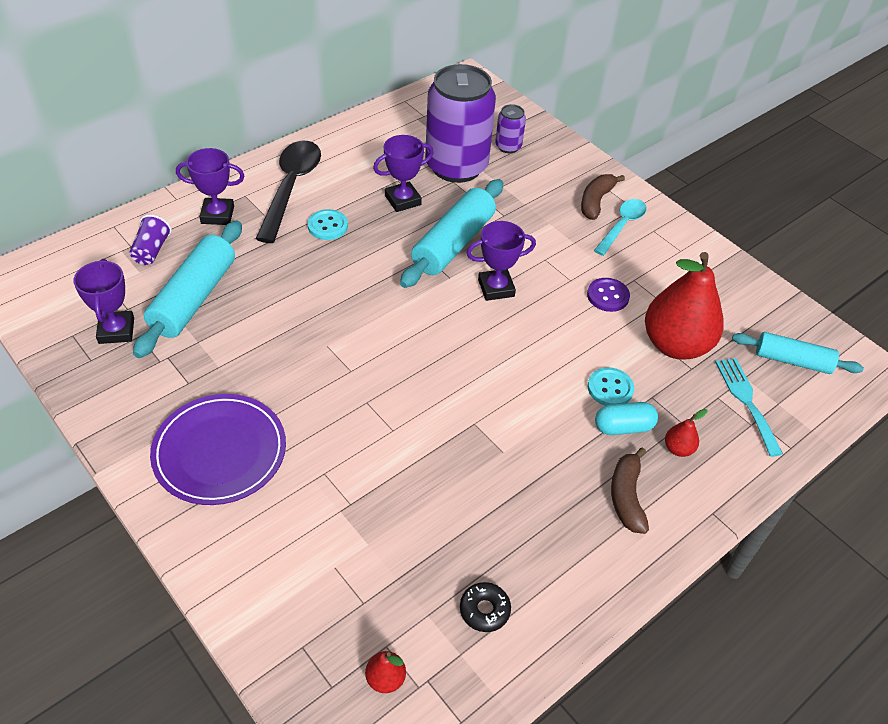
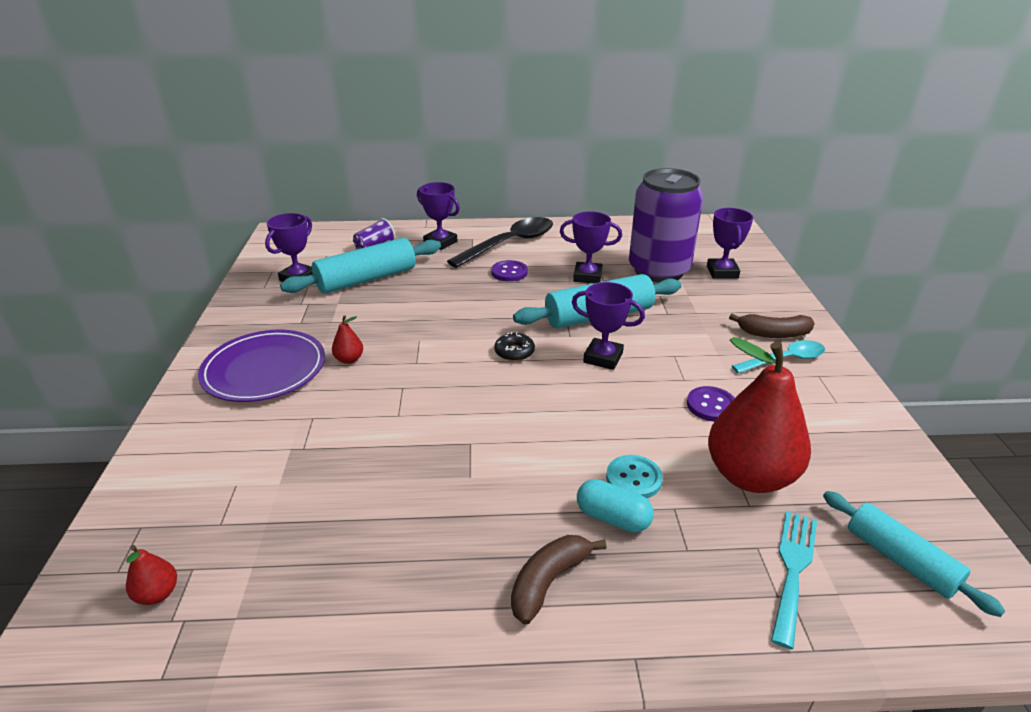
camera: 40 degrees right, 15 degrees down
(327, 226) = (509, 272): turquoise button -> purple button
(484, 610) = (299, 594): black donut -> black donut (514, 352)
(508, 146) = (722, 272): purple can -> purple trophy
(596, 201) = (773, 334): brown banana -> brown banana turned 150 degrees counterclockwise
(678, 449) = (656, 570): red pear -> red pear (349, 359)

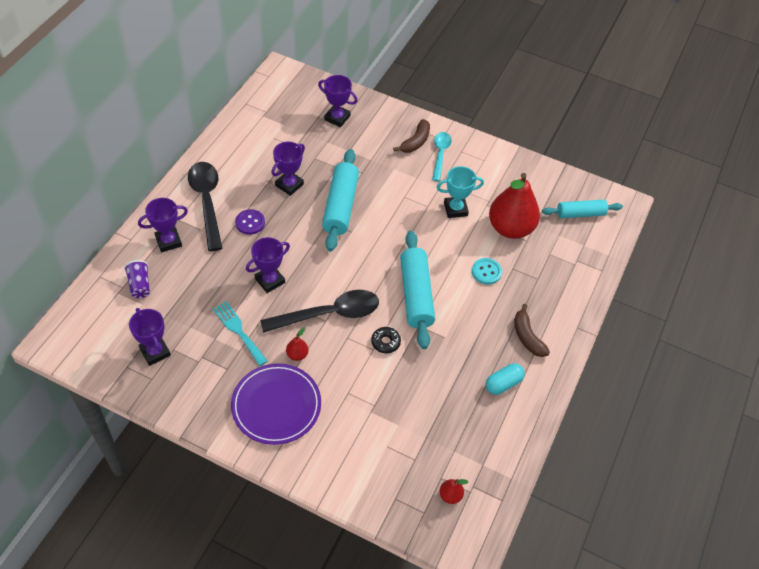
camera: 65 degrees left, 20 degrees up
(366, 279) = (192, 309): turquoise rolling pin -> turquoise rolling pin (416, 295)
(428, 361) = (329, 314): none -> black spoon
(514, 352) = (349, 267): black donut -> black donut (385, 342)
(603, 358) = (384, 229): purple trophy -> purple trophy (270, 281)
(613, 518) = (505, 294): turquoise capsule -> turquoise capsule (503, 383)
(658, 270) = (311, 146): purple can -> none
(711, 405) = (455, 209): purple button -> turquoise trophy
(793, 569) = (566, 250): turquoise fork -> turquoise fork (238, 331)

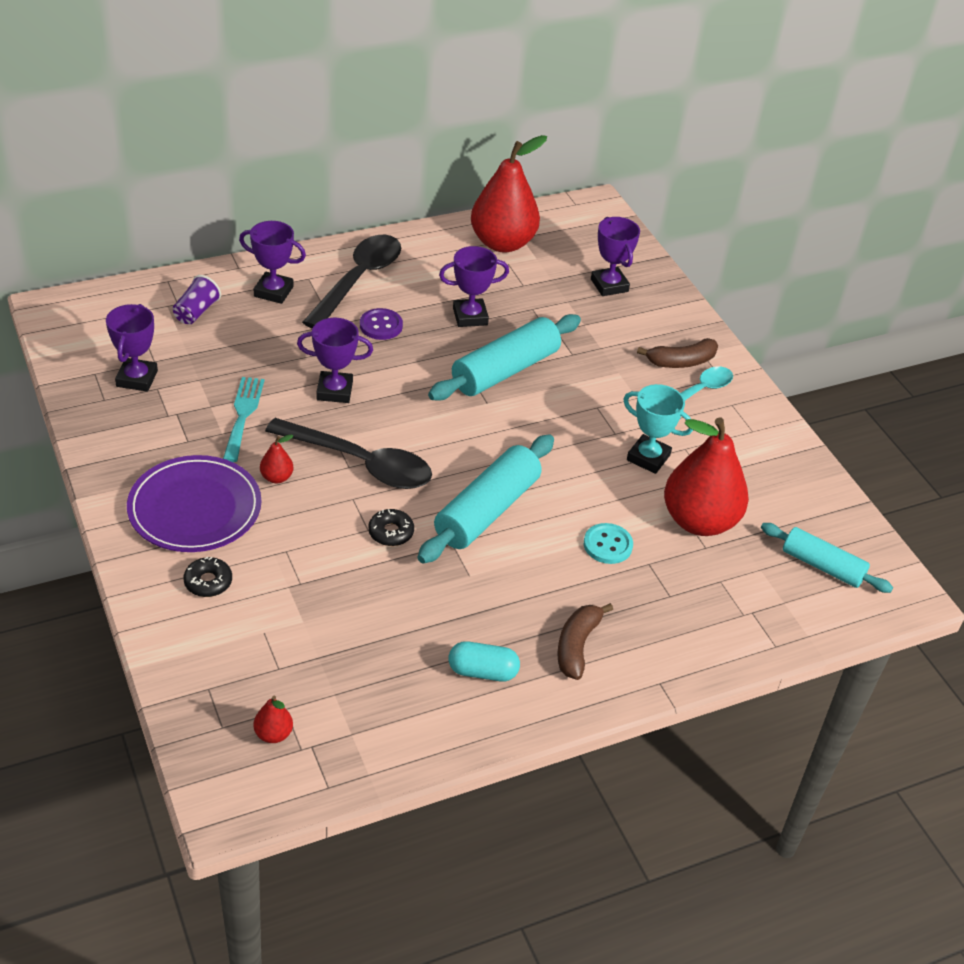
camera: 40 degrees right, 10 degrees down
(257, 126) = (502, 243): none -> red pear
(330, 441) = (208, 582): none -> black donut

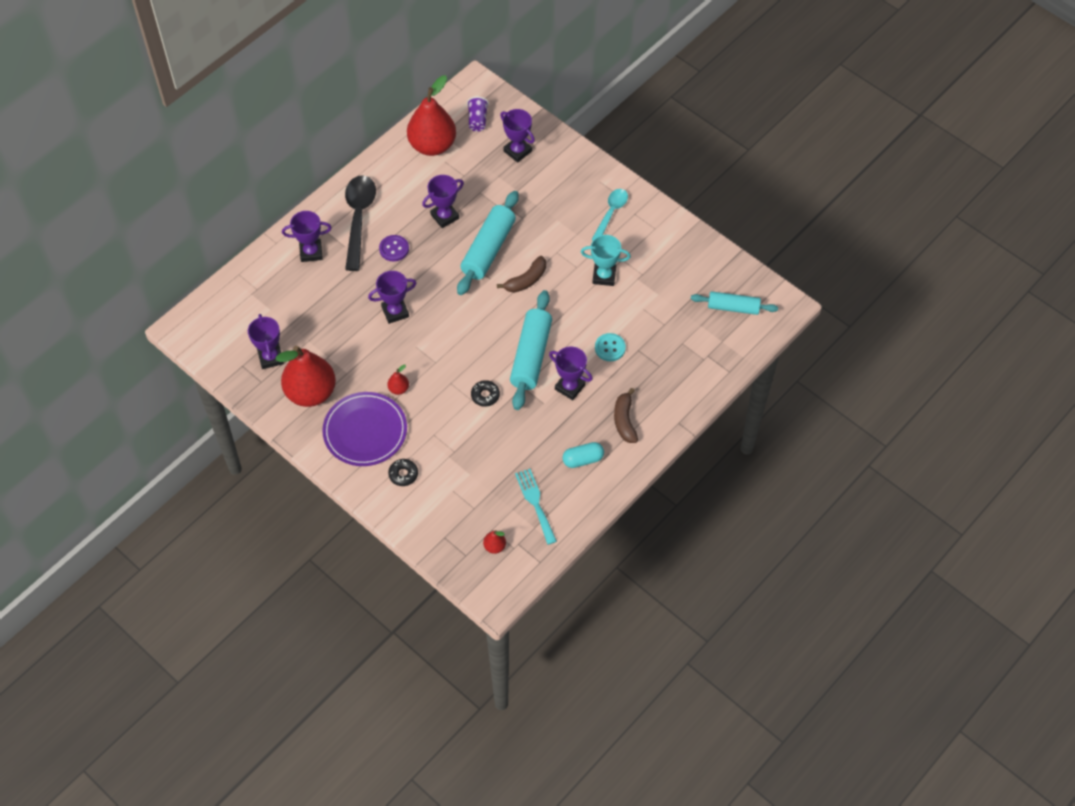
camera: 20 degrees left, 15 degrees up
(196, 312) = (273, 290): purple cup -> purple cup (477, 120)
(243, 415) = (351, 354): turquoise fork -> turquoise fork (535, 503)
(360, 463) = (441, 356): black spoon -> none
(520, 570) = (570, 387): none -> purple trophy
(681, 361) = (590, 194): brown banana -> brown banana (526, 280)
(699, 521) = (653, 308): red pear -> red pear (311, 392)

